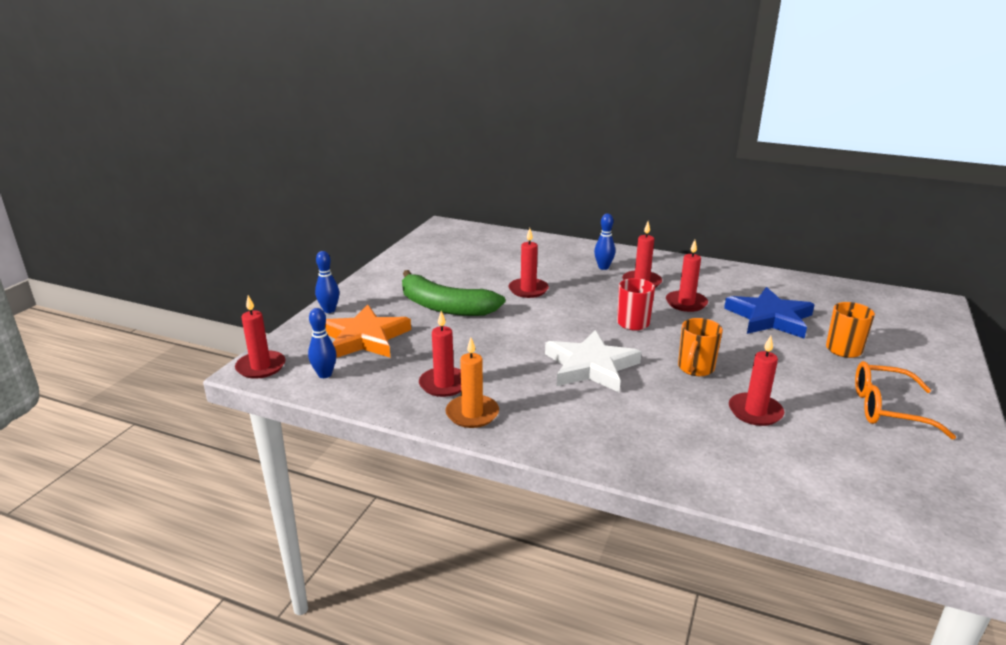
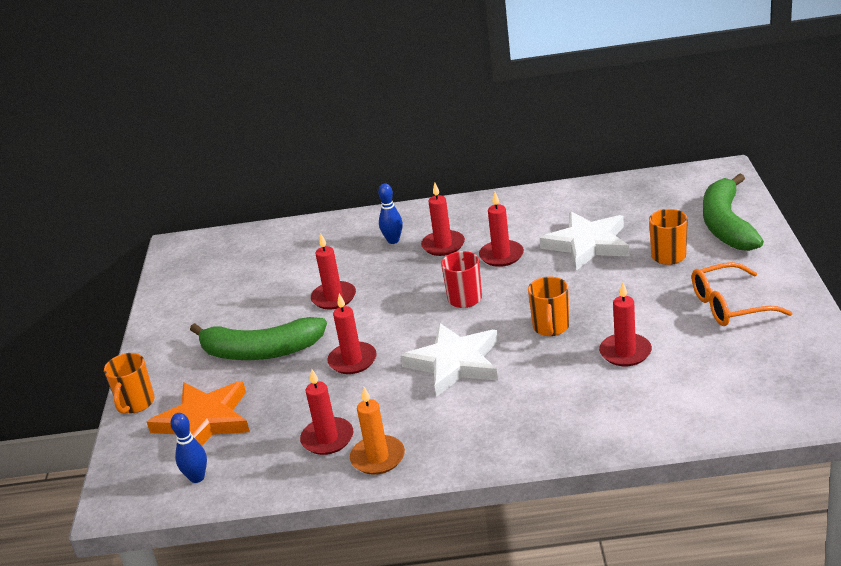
camera: 20 degrees left, 5 degrees up
(261, 367) = (120, 497): red candle -> red candle (352, 360)
(329, 310) = (136, 404): blue bowling pin -> orange mug
(769, 318) = (587, 244): blue star -> white star
(917, 343) = (726, 225): none -> green banana

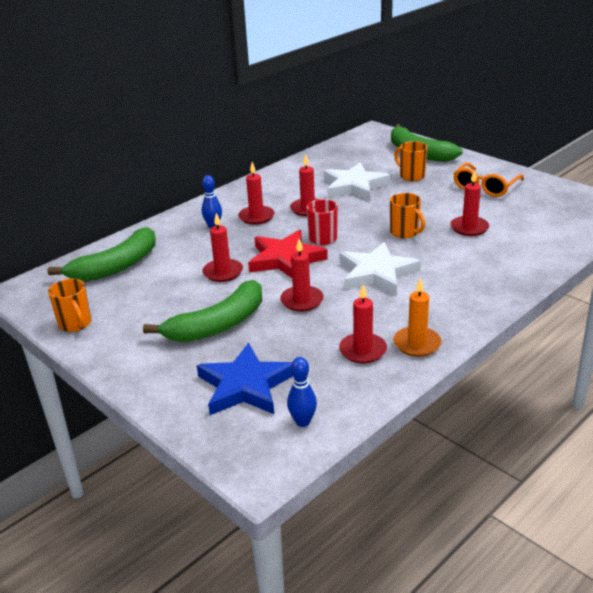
camera: 45 degrees left, 0 degrees up
(136, 404) = (161, 403): orange mug -> orange mug (75, 324)
(204, 421) = (245, 386): orange star -> blue star
(267, 252) = (116, 266): none -> green banana
(401, 307) = (285, 259): none -> red star

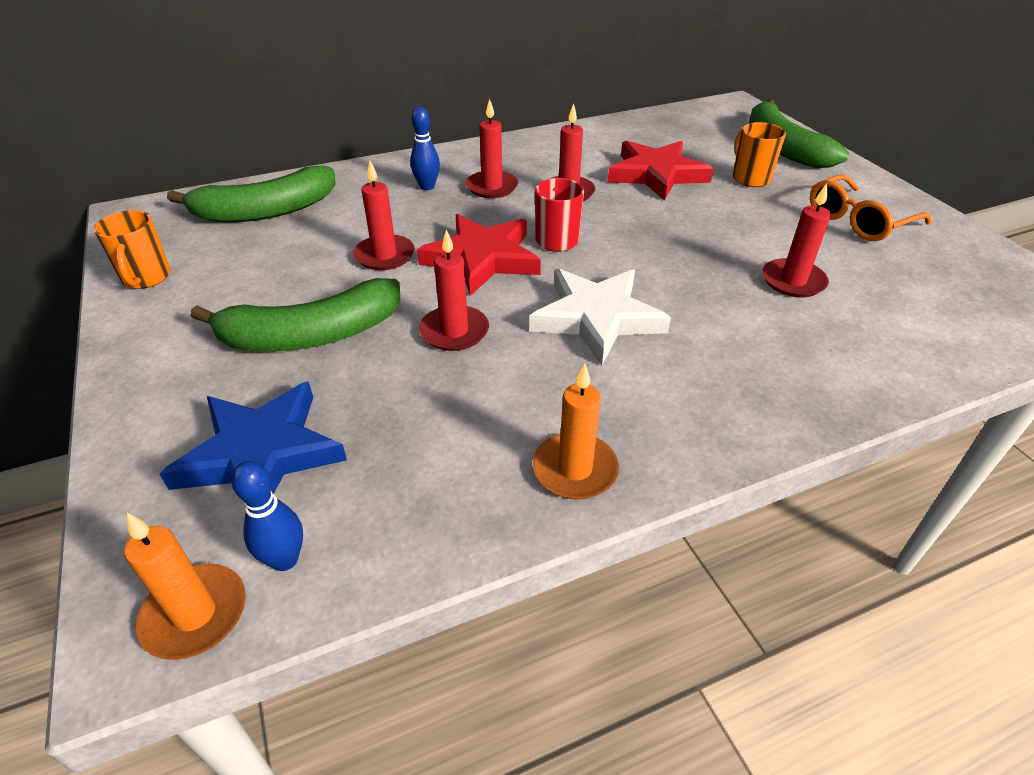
camera: 20 degrees right, 10 degrees up
(278, 455) = (195, 614): none -> orange candle
(354, 186) = (656, 174): white star -> red star
(363, 350) = (479, 451): red candle -> none
(405, 232) = (684, 263): orange mug -> none

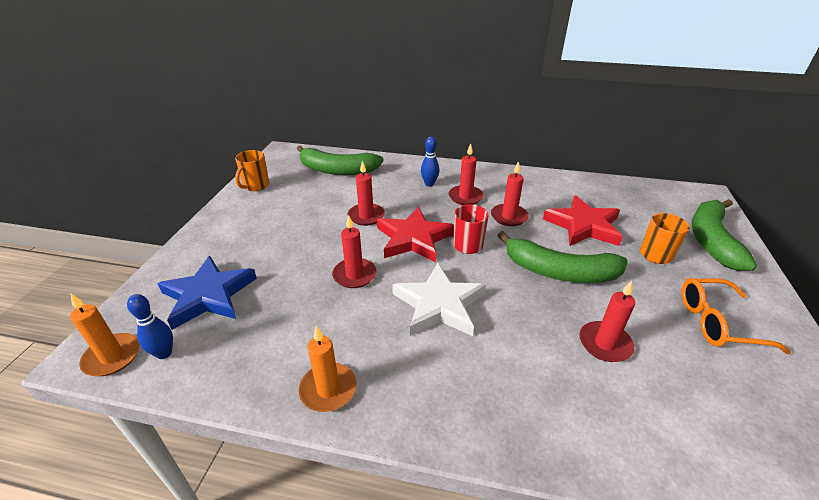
camera: 35 degrees right, 5 degrees down
(311, 335) = (289, 245): green banana -> green banana (559, 271)

